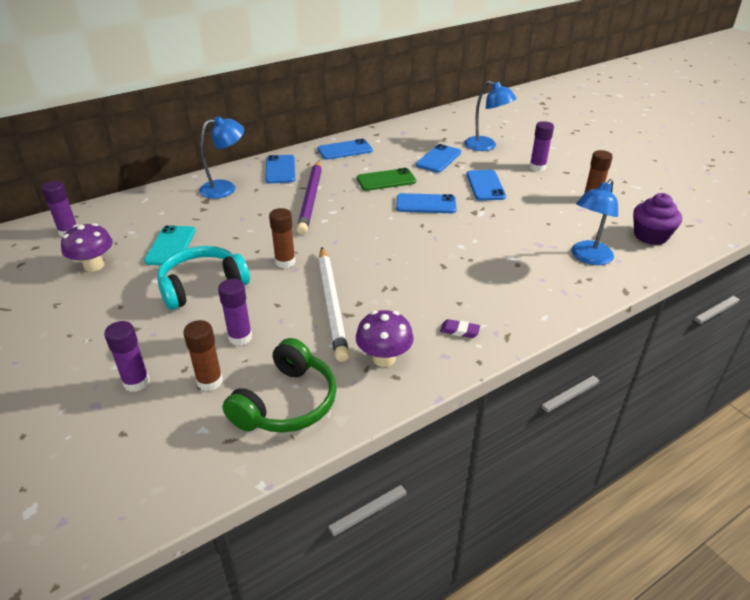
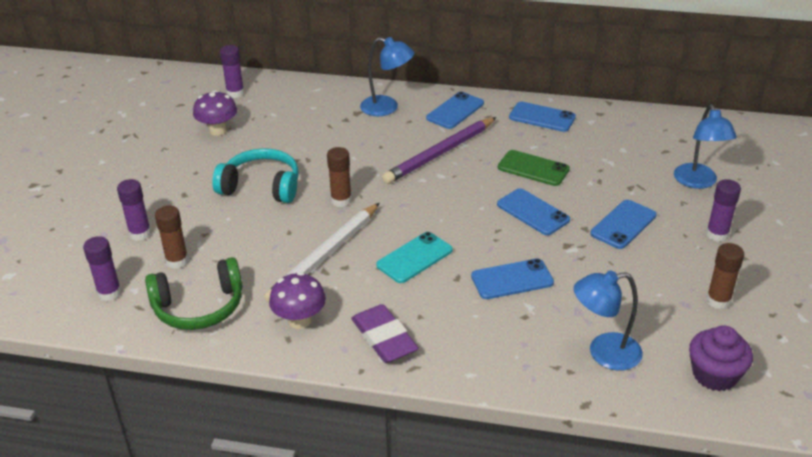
camera: 45 degrees right, 0 degrees up
(170, 246) = (283, 141): turquoise phone -> turquoise phone (414, 258)
(240, 337) = (233, 242): purple glue stick -> purple glue stick (109, 293)
(438, 159) = (621, 171): blue phone -> blue phone (512, 279)
(459, 331) = (384, 338): purple eraser -> purple eraser, size x2.09

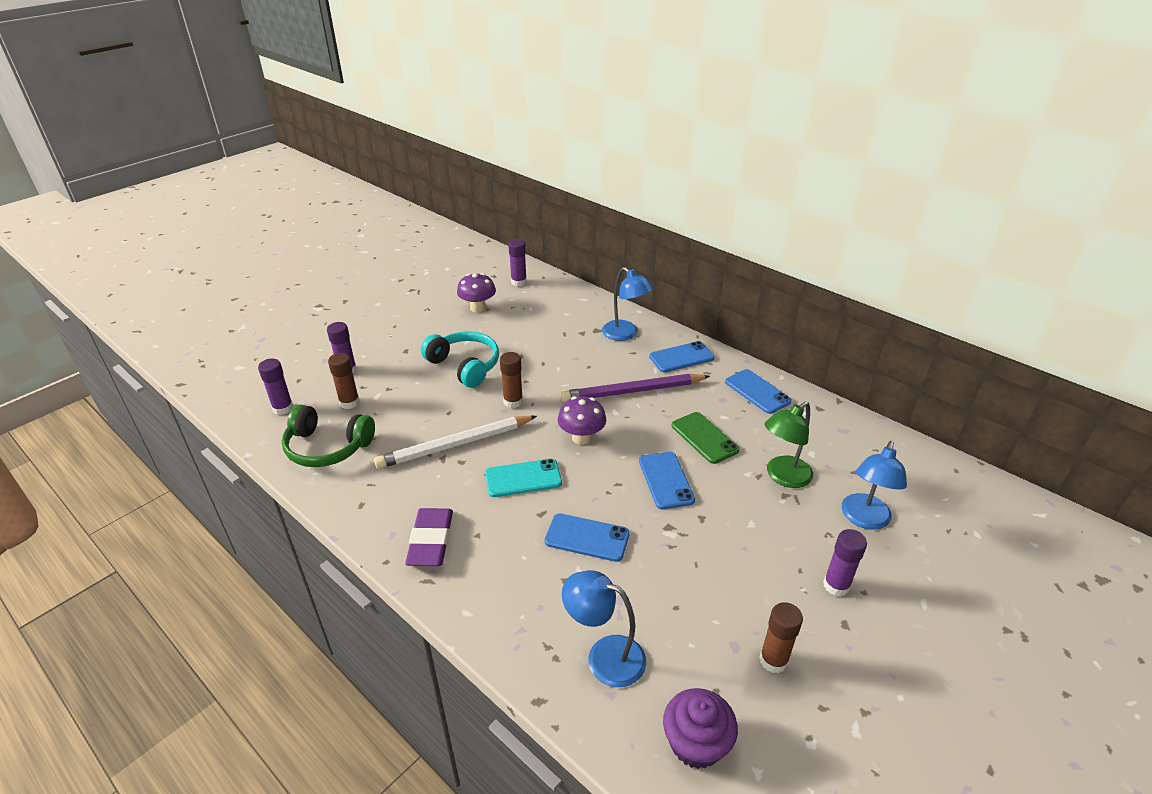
camera: 30 degrees right, 0 degrees up
(299, 320) = (384, 493): purple mushroom -> purple mushroom (581, 437)
(617, 175) = (783, 477): none -> green lamp
(623, 224) = (743, 531): blue phone -> none

